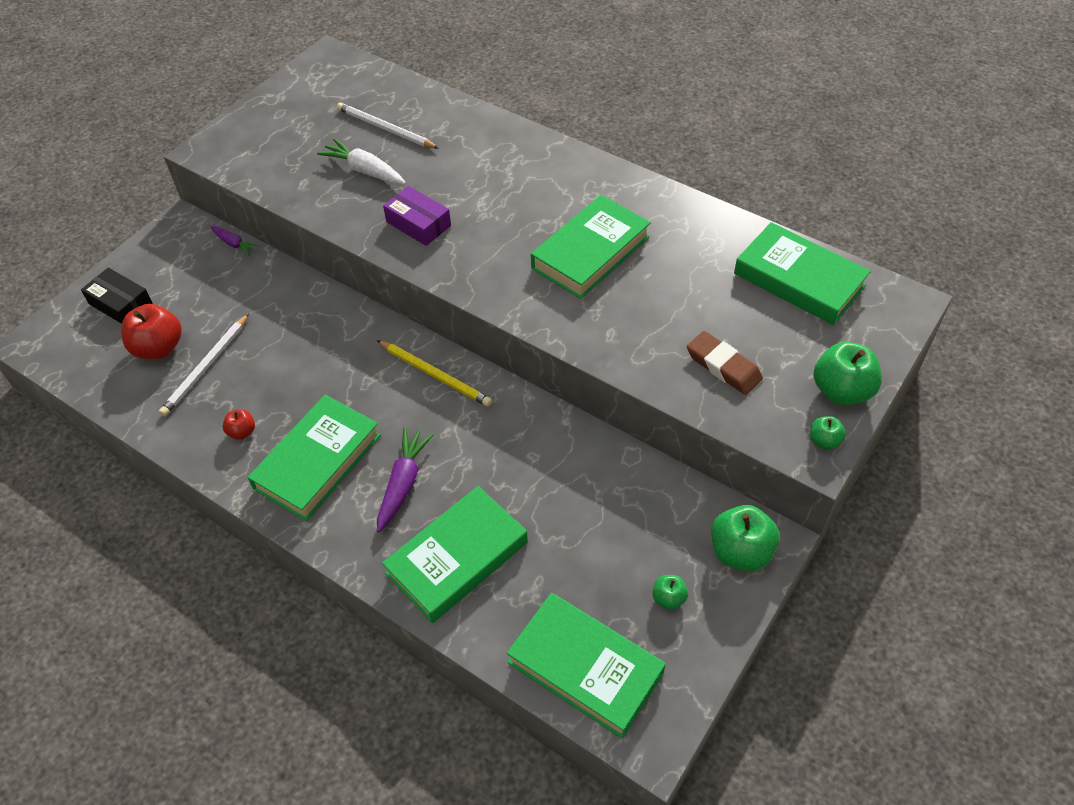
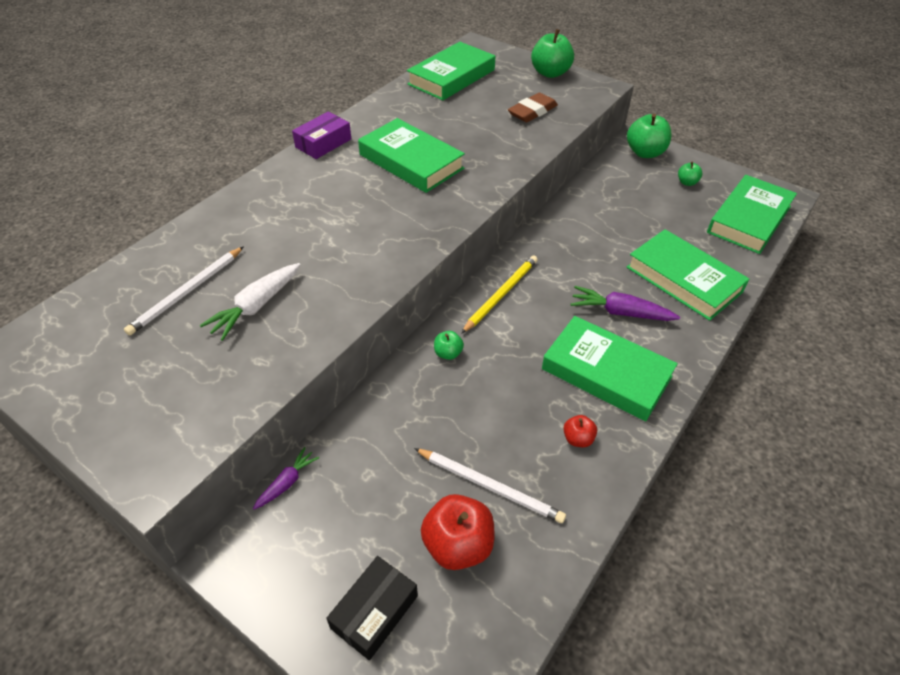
camera: 90 degrees left, 5 degrees down
(418, 224) = (353, 262): purple box -> purple box (323, 143)
(824, 441) = (591, 83): green apple -> green apple (448, 353)

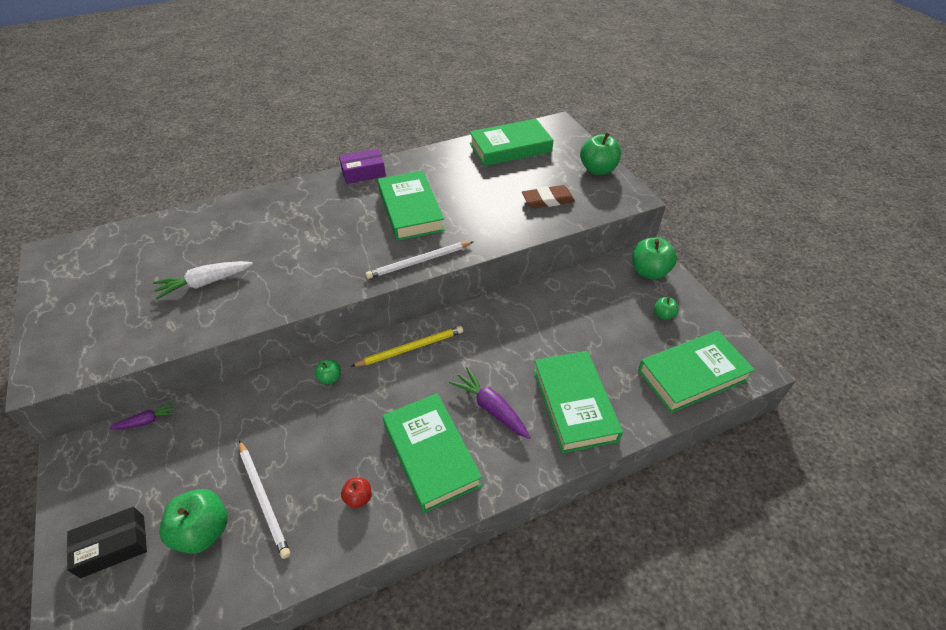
camera: 30 degrees right, 0 degrees up
(187, 292) = (176, 254): white pencil -> white pencil (419, 262)
(458, 545) = (203, 531): red apple -> green apple

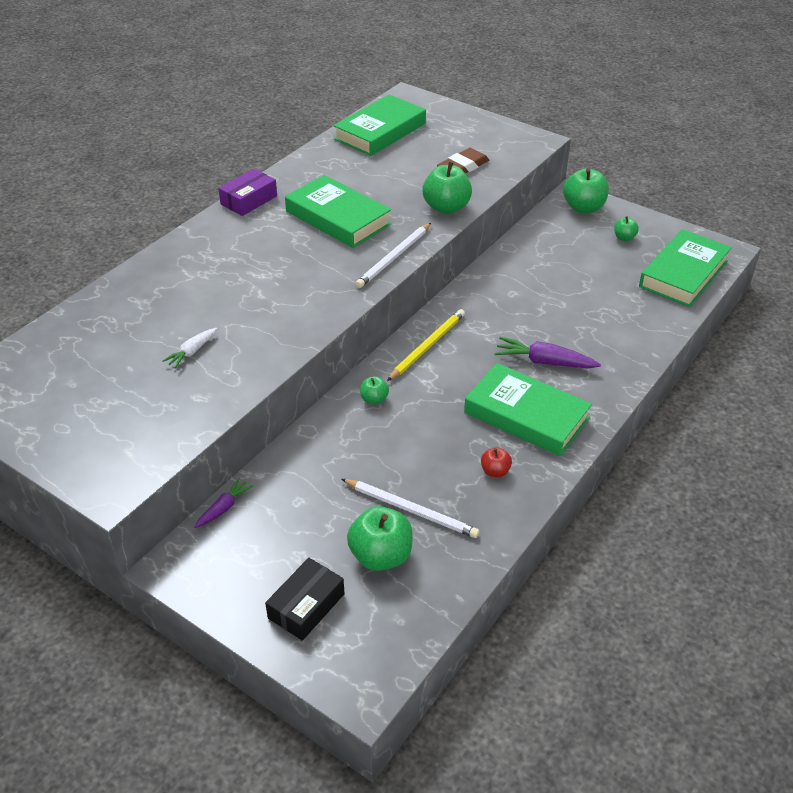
camera: 30 degrees left, 5 degrees down
(205, 283) = (192, 352): white carrot -> white carrot, size x0.61
(574, 404) = (610, 331): green book -> none
(597, 169) = (484, 126): green apple -> green apple (446, 207)

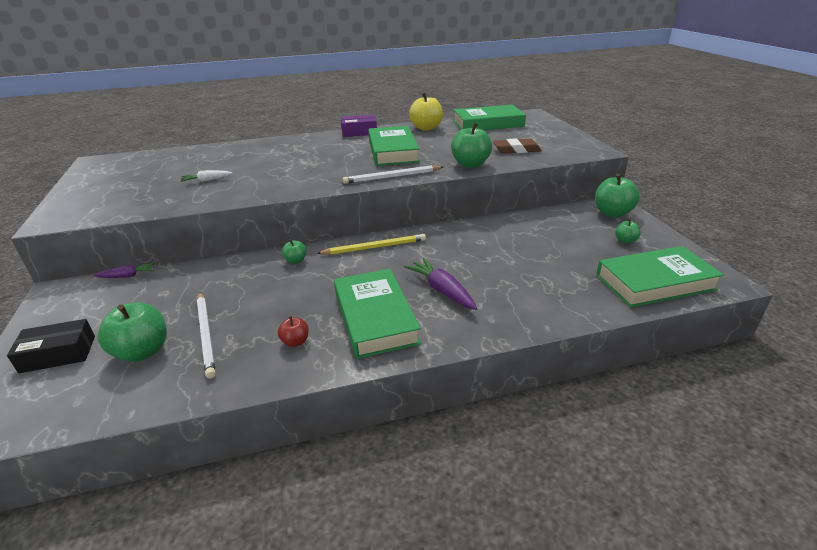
camera: 40 degrees right, 10 degrees down
(320, 163) = (426, 128): none -> yellow apple

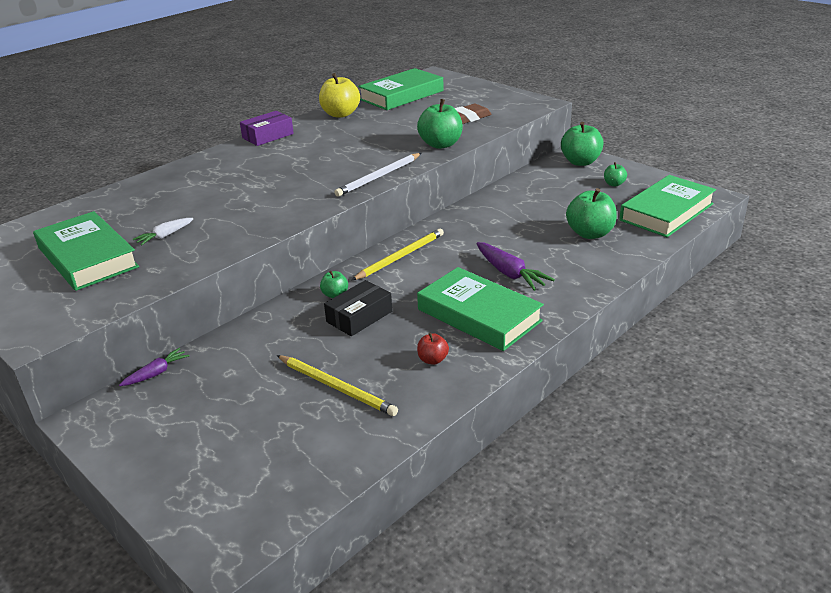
camera: 30 degrees left, 0 degrees up
(58, 354) = (198, 464): black box -> black box (359, 316)
(142, 351) = (291, 425): green apple -> green apple (590, 233)
(206, 334) = (336, 387): white pencil -> yellow pencil
(393, 151) = (340, 149): green book -> green book (87, 257)
(442, 290) = (510, 273): purple carrot -> purple carrot turned 150 degrees counterclockwise

